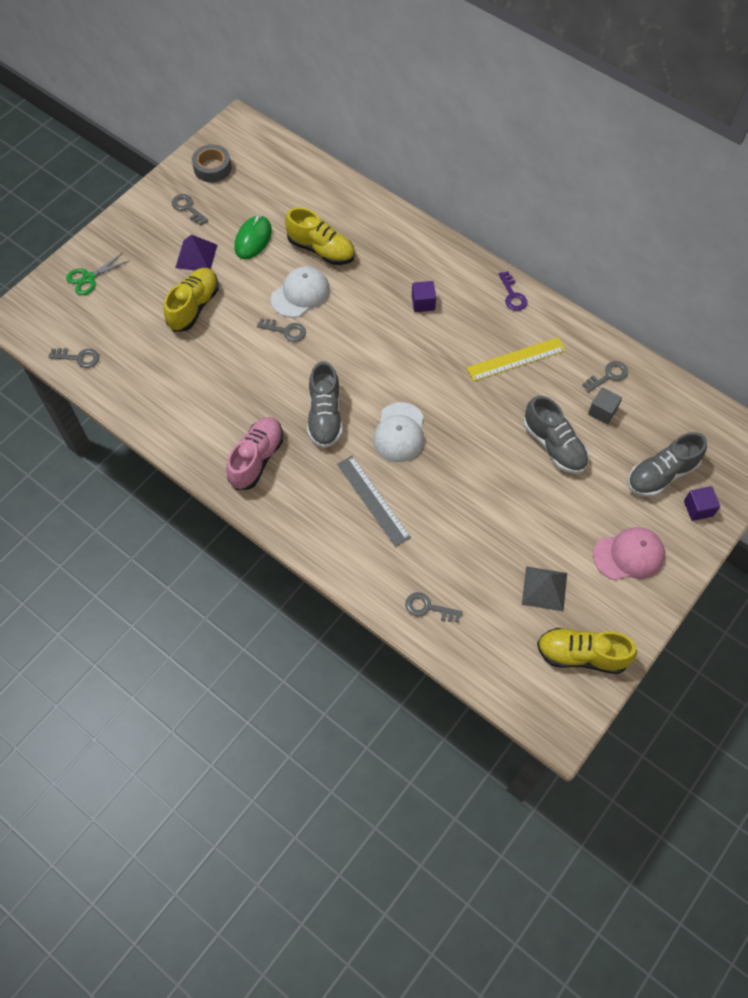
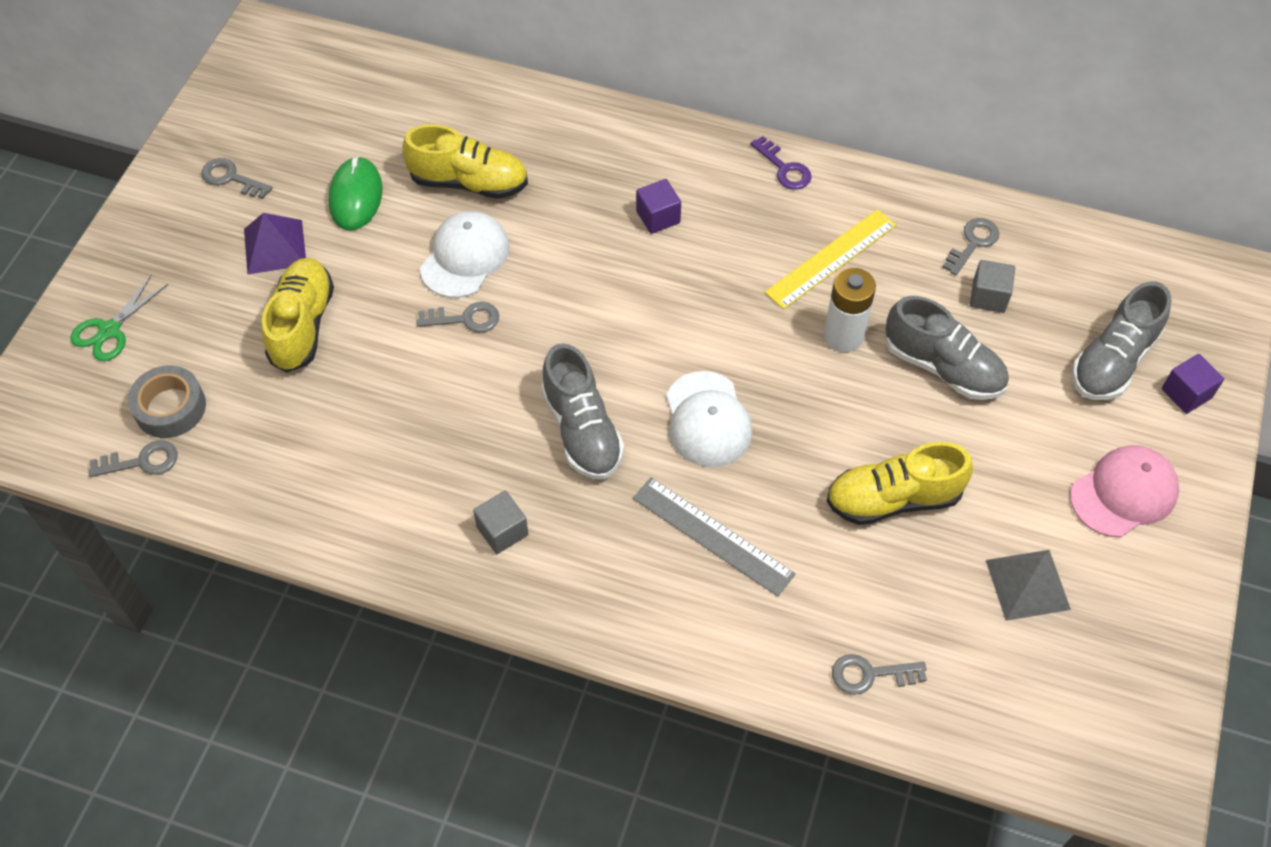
camera: 20 degrees left, 5 degrees down
(212, 168) = (247, 108): grey tape -> grey tape (170, 407)
(256, 459) = (502, 531): pink shoe -> grey cube
(502, 408) = (843, 336): none -> white battery
(581, 655) = (1128, 666): yellow shoe -> yellow shoe (893, 499)

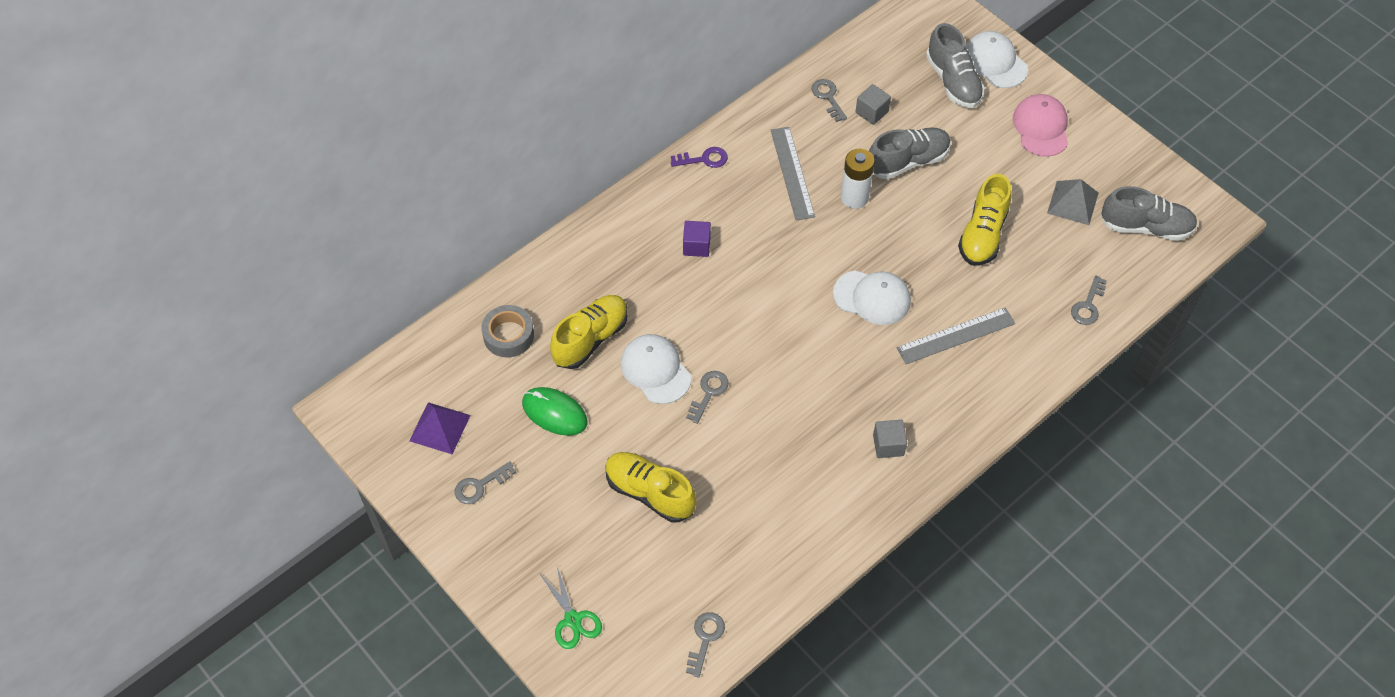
camera: 60 degrees left, 0 degrees up
(170, 407) = (669, 604): grey tape -> grey tape (508, 335)
(275, 246) = (566, 482): purple pyramid -> purple pyramid (440, 428)
(582, 430) = (839, 367): grey shoe -> grey shoe (1145, 227)
(831, 258) = (792, 173): yellow ruler -> grey ruler
(1186, 393) = (994, 62): purple cube -> white cap

